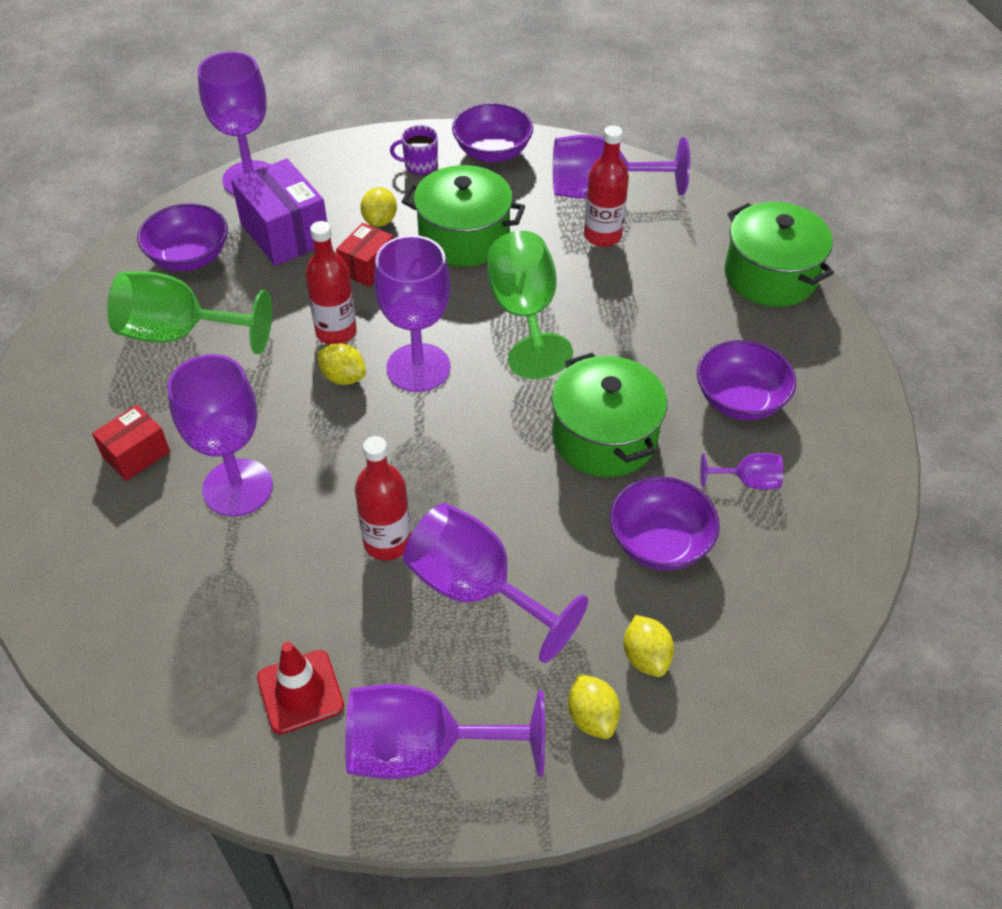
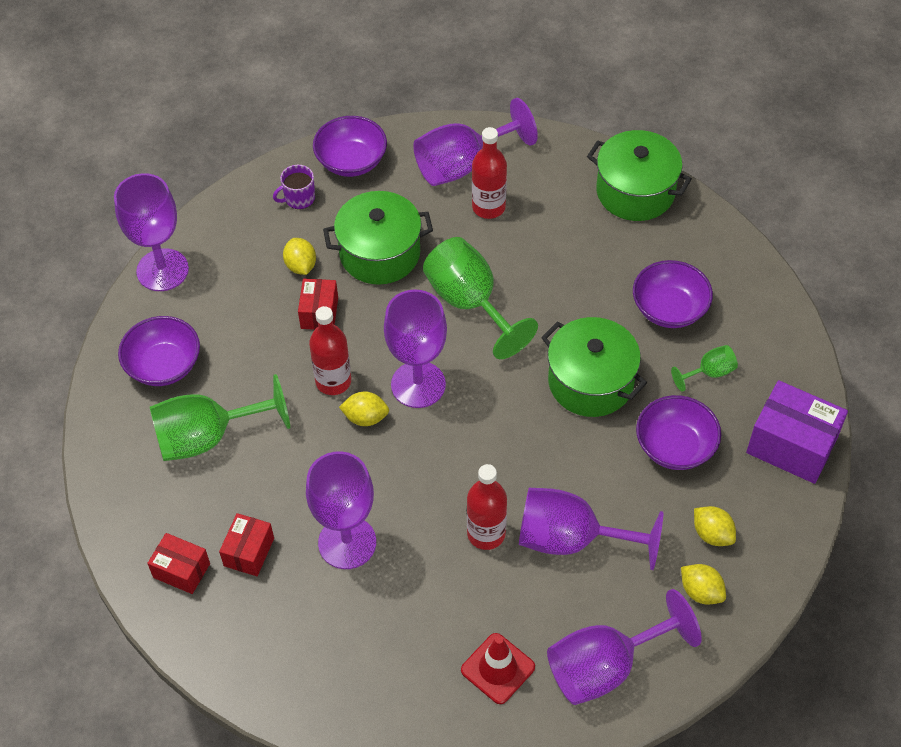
camera: 25 degrees left, 5 degrees up
(60, 443) = (181, 570): none -> red box
(285, 233) = (229, 310): purple box -> purple box (791, 445)
(747, 481) = (709, 373): purple goblet -> green goblet

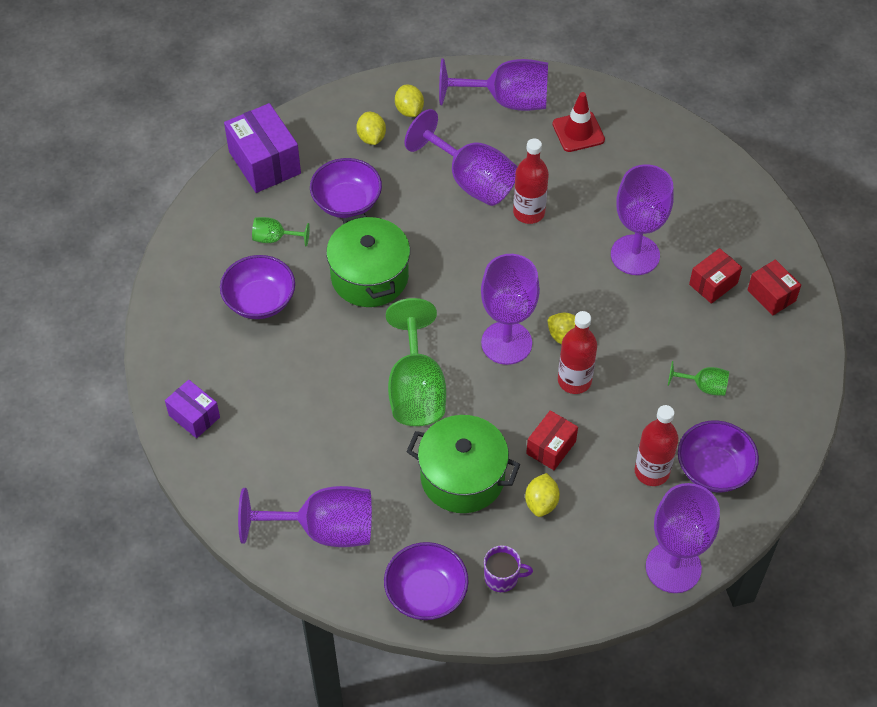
camera: 150 degrees left, 0 degrees up
(208, 437) = (703, 386): green goblet -> green goblet, size x0.48
(488, 207) = (333, 471): red bottle -> red bottle (652, 471)
(635, 191) = (194, 416): green pot -> purple box

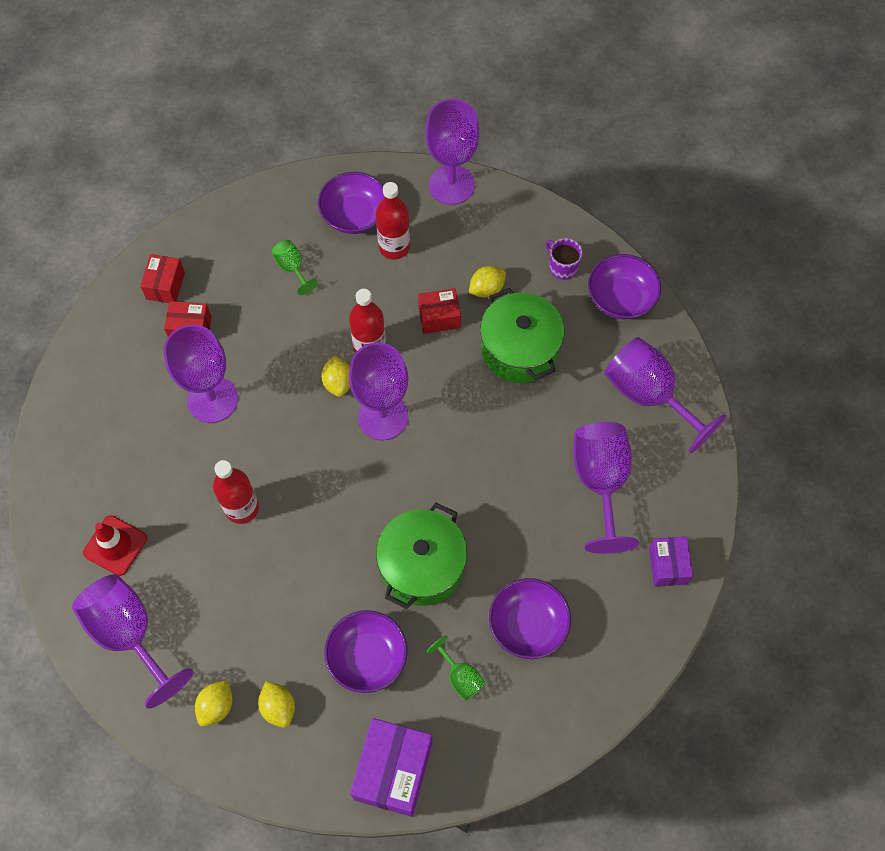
camera: 135 degrees left, 10 degrees up
(371, 138) = (278, 707): yellow lemon -> yellow lemon turned 60 degrees counterclockwise
(416, 389) = (484, 440): green goblet -> none
(471, 180) = (249, 581): purple goblet -> purple goblet (600, 482)

